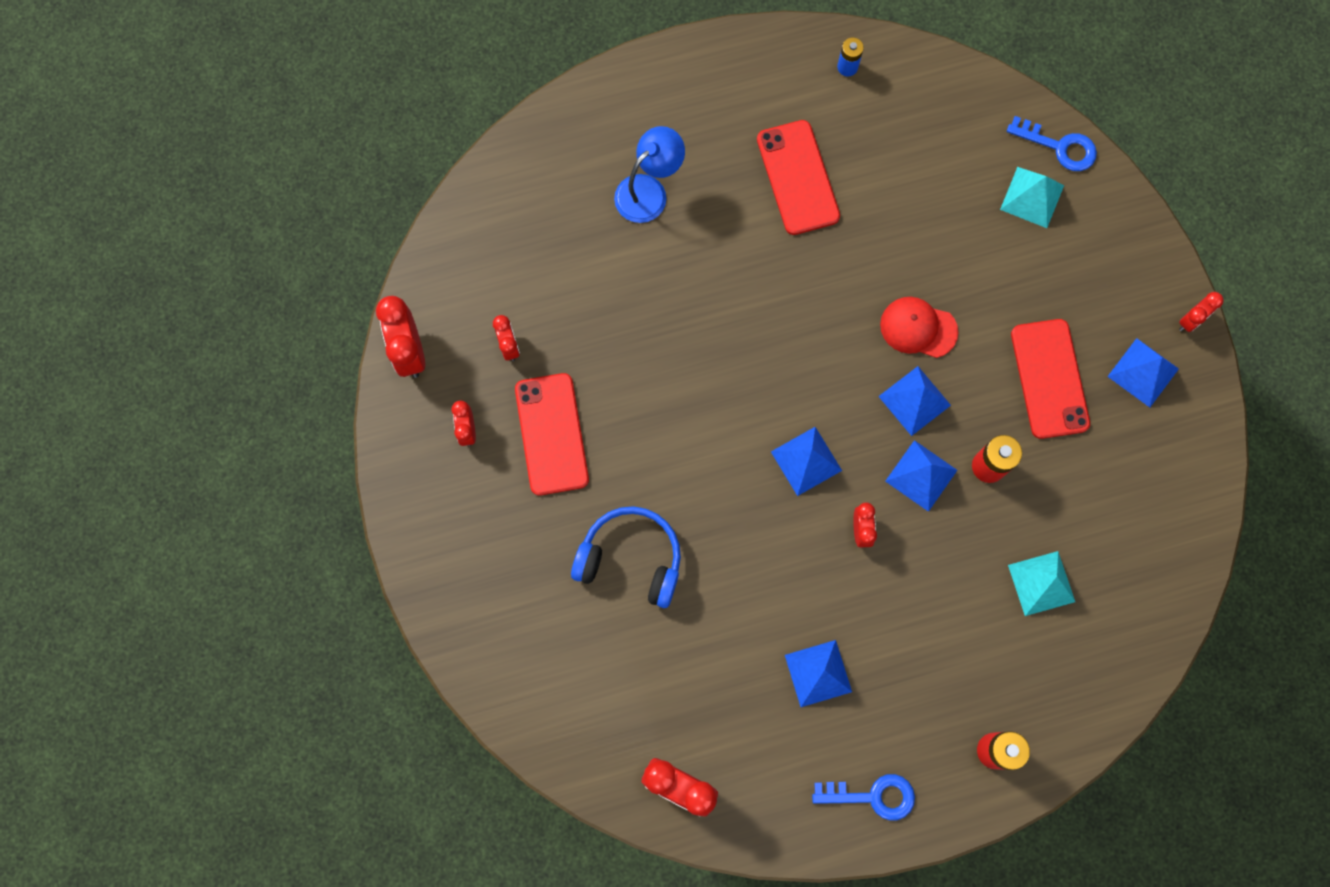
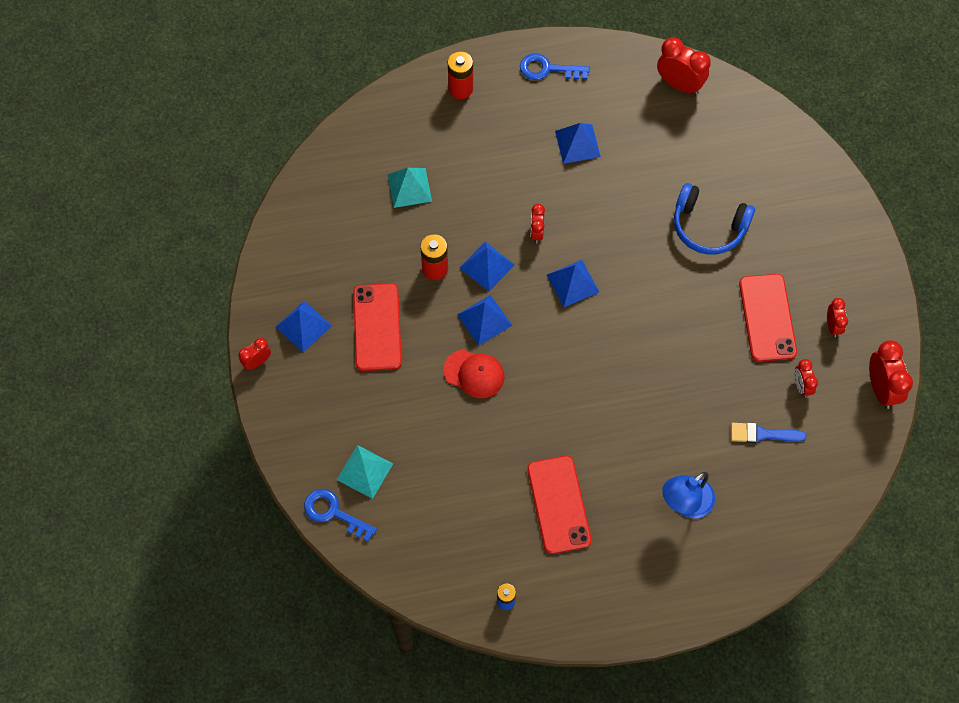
camera: 175 degrees left, 10 degrees down
(558, 281) = (762, 434): none -> blue brush

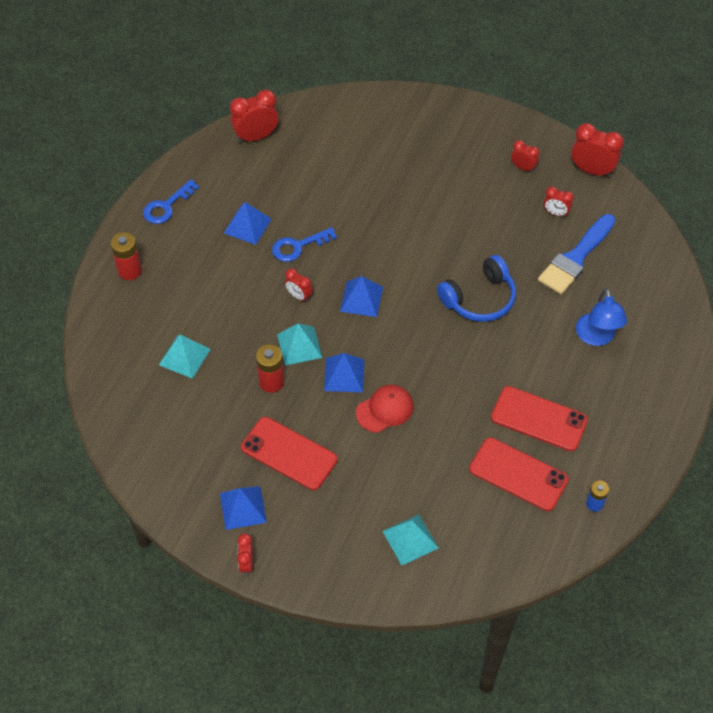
camera: 55 degrees left, 10 degrees down
(333, 513) = (430, 585): blue key -> blue key (298, 246)
(486, 266) = (299, 346): blue pyramid -> turquoise pyramid
(708, 226) = (386, 189): blue headphones -> blue headphones (479, 299)
(762, 434) = (575, 258): blue brush -> blue brush, size x1.72
(767, 318) = (487, 200): red phone -> red phone (518, 474)

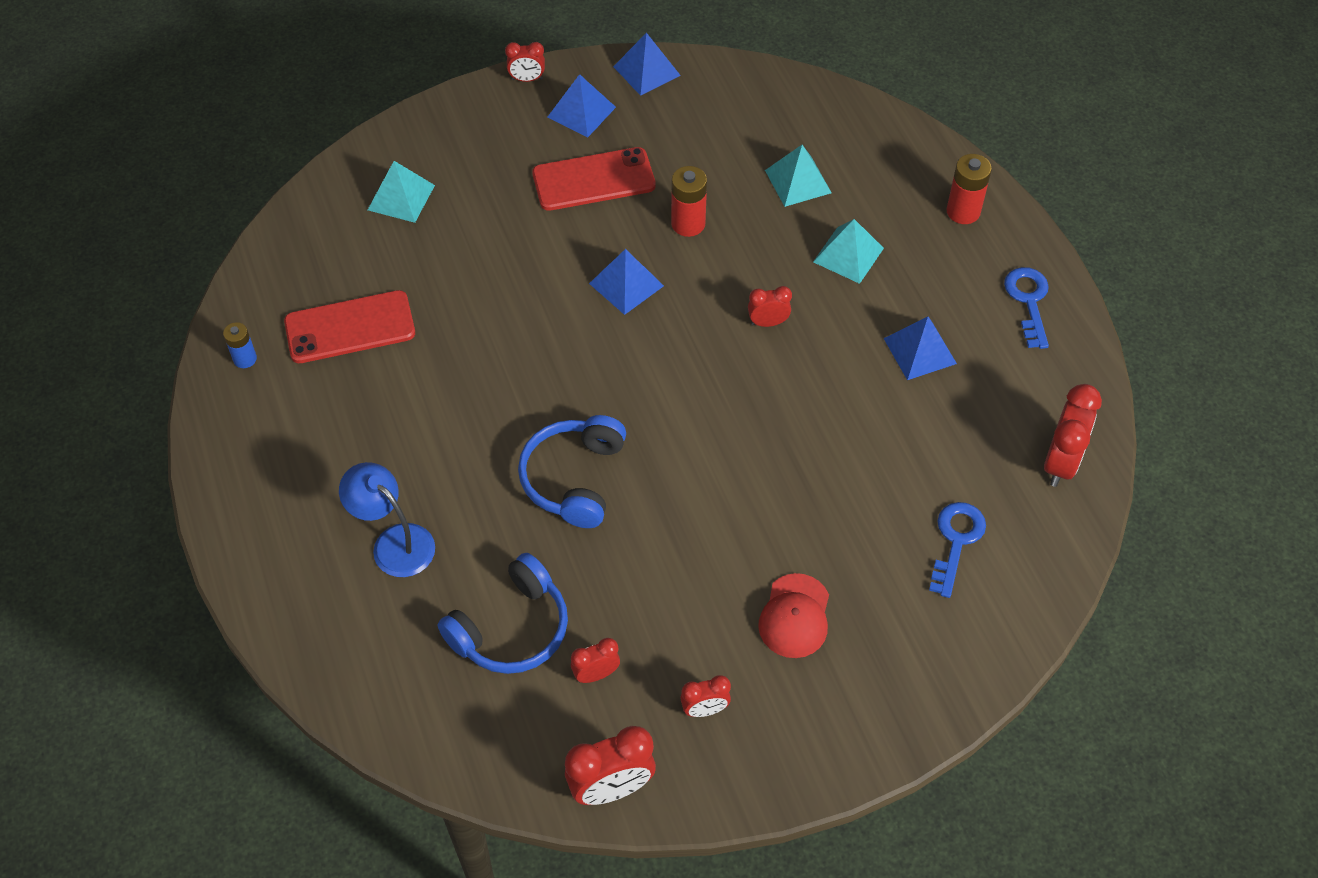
camera: 135 degrees right, 0 degrees up
(247, 563) = (527, 79): red clock -> red clock turned 135 degrees clockwise
(298, 246) = (838, 373): blue key -> blue key (956, 541)
(299, 346) = (704, 276): turquoise pyramid -> turquoise pyramid (848, 255)
(361, 299) = (701, 372): blue pyramid -> blue pyramid (646, 70)
(385, 409) = (548, 284): red cap -> red cap (795, 616)
(539, 419) = (378, 397): red phone -> none
(575, 258) = (511, 628): blue brush -> blue headphones

